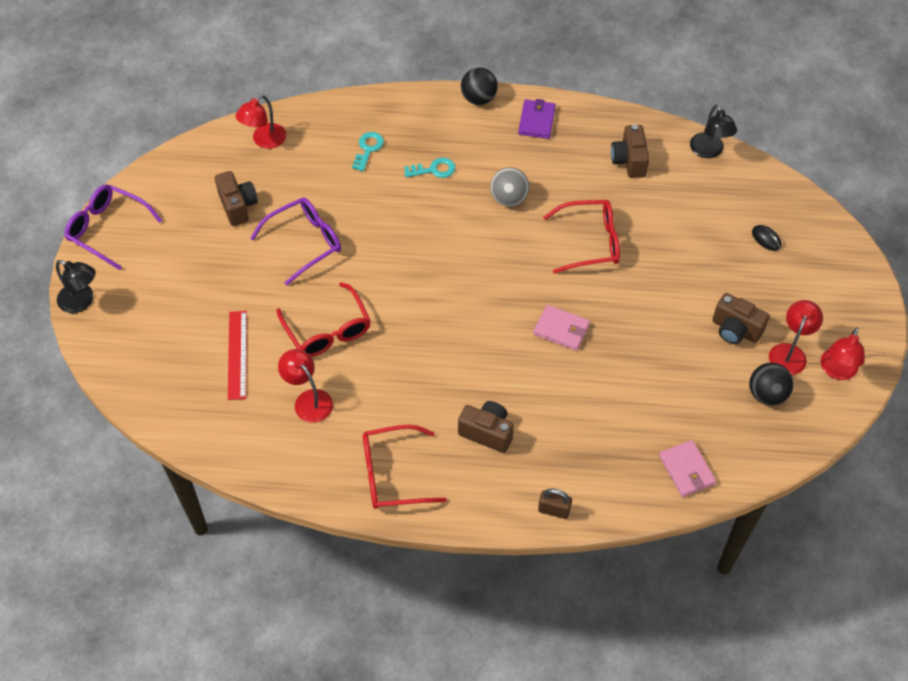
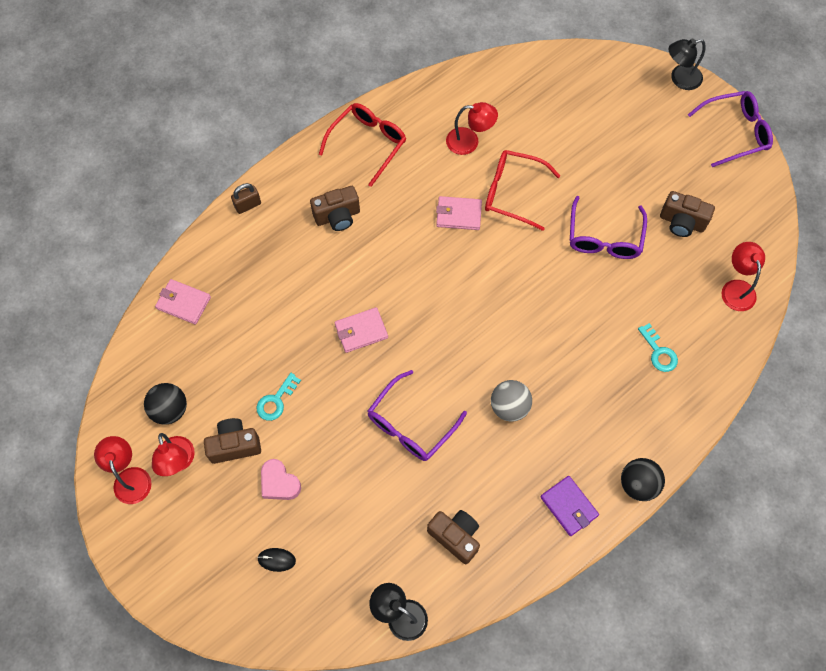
camera: 135 degrees right, 10 degrees up
(237, 354) = (546, 130): red ruler -> none
(389, 350) = (458, 214): none -> pink wallet
(434, 169) = (591, 380): turquoise key -> turquoise key (276, 400)
(590, 242) = (410, 424): red glasses -> purple glasses
(722, 281) = (279, 483): none -> pink heart

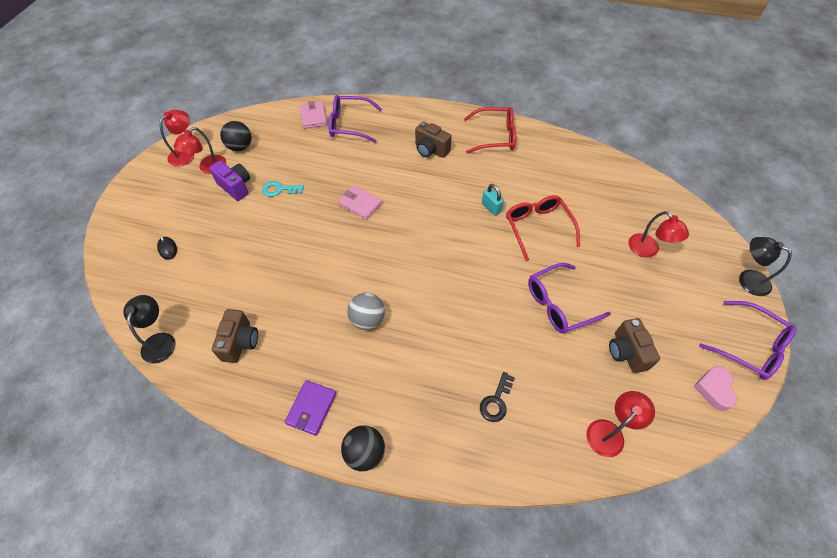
camera: 55 degrees right, 10 degrees down
(234, 445) = (235, 187): brown camera -> purple camera
(248, 205) = (400, 108): brown padlock -> none
(279, 483) = (223, 221): pink heart -> pink heart (714, 389)
(410, 424) = (311, 267): purple glasses -> purple glasses (349, 124)
(458, 214) = (491, 208): pink wallet -> turquoise padlock
(469, 142) = (551, 183): red lamp -> red lamp (648, 250)
(659, 352) = (496, 401): turquoise key -> black key

